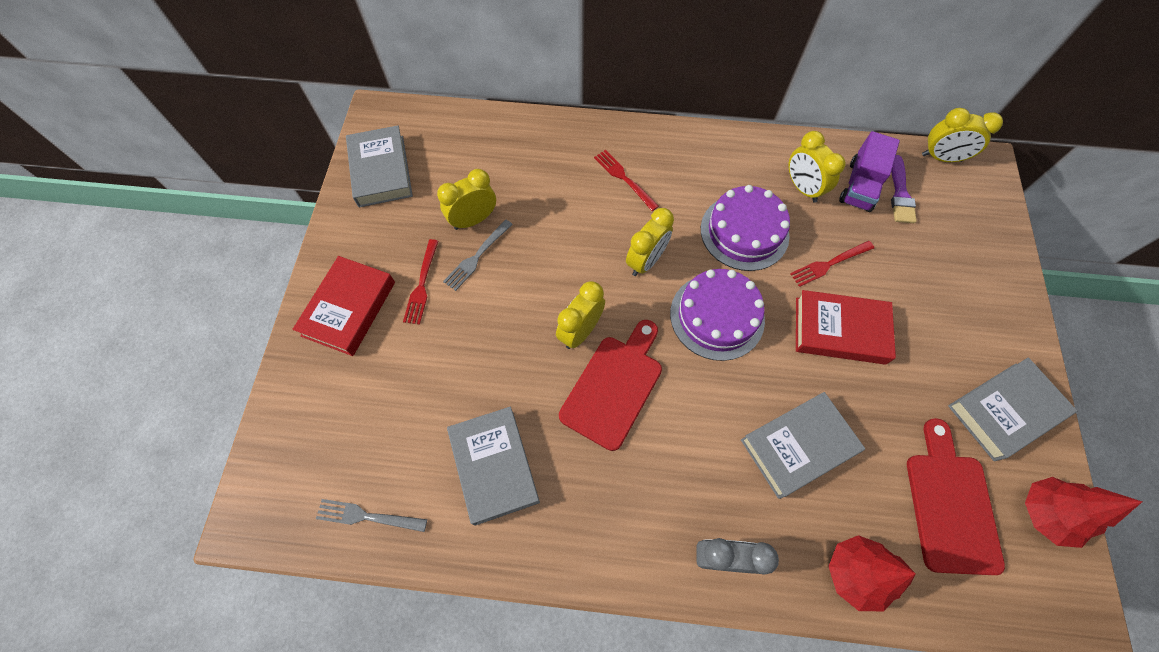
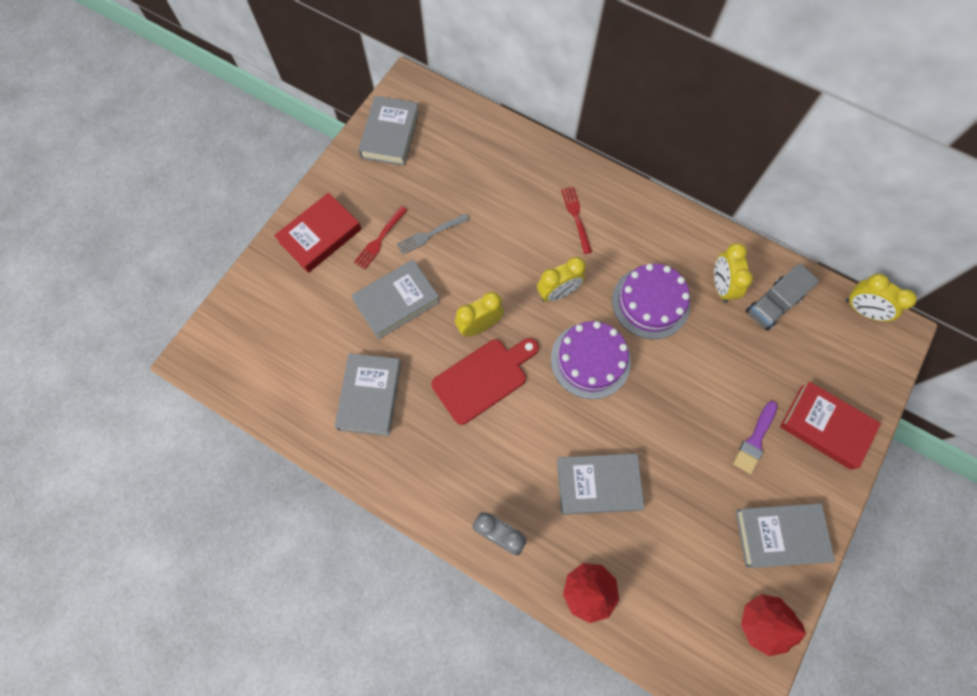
camera: 25 degrees right, 5 degrees up
(367, 516) = (270, 390): grey fork -> none
(473, 220) = (441, 204): yellow clock -> none
(474, 344) = (396, 301): none -> grey book
(829, 264) = (706, 358): red fork -> none
(840, 330) = (682, 414): red book -> red book (825, 426)
(860, 186) = (772, 304): purple truck -> grey truck
(900, 194) = (804, 326): purple brush -> purple brush (755, 440)
(950, 505) = (690, 580): red cutting board -> none

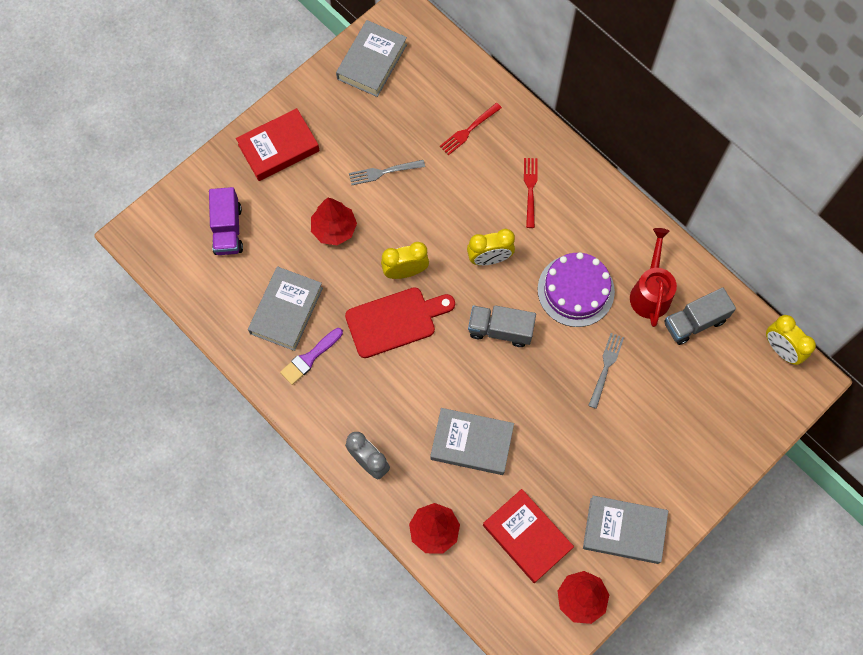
camera: 15 degrees right, 0 degrees up
(289, 328) = (228, 229): none -> purple truck
(380, 239) = (334, 165): red fork -> red fork (469, 130)
(396, 301) = (334, 229): grey book -> red tree
(590, 360) = (500, 330): purple cake -> grey truck
(704, 371) = (606, 367): none -> grey fork
(721, 286) = (650, 292): yellow clock -> red watering can
(755, 440) = (631, 442): purple brush -> purple brush (310, 358)
(825, 426) = (702, 447): red book -> red book (527, 537)

